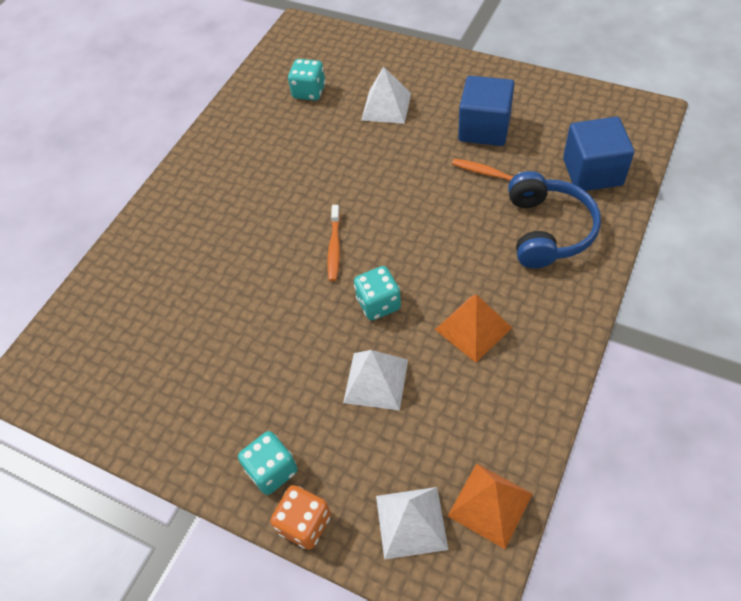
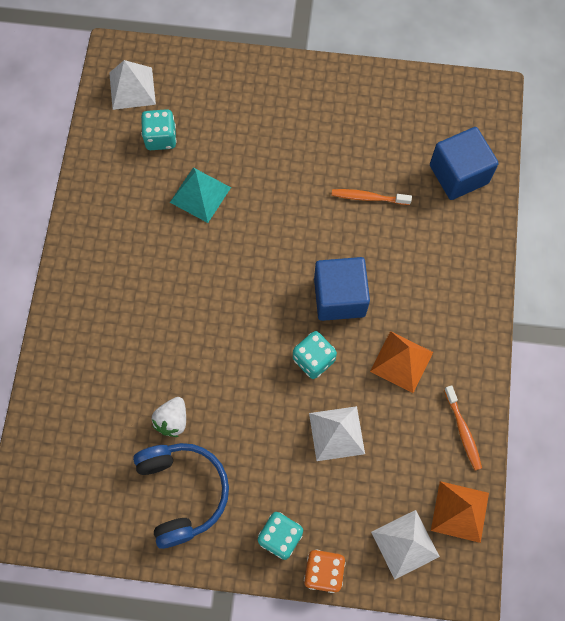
camera: 25 degrees left, 15 degrees up
(212, 324) = (172, 420): none -> white strawberry
(325, 140) = (200, 194): none -> turquoise pyramid
(334, 247) = (253, 313): orange toothbrush -> orange toothbrush (463, 431)
(386, 106) = (246, 140): white pyramid -> white pyramid (132, 88)
(484, 128) = (348, 146): blue cube -> blue cube (339, 297)
(548, 230) = (436, 246): blue headphones -> blue headphones (183, 492)

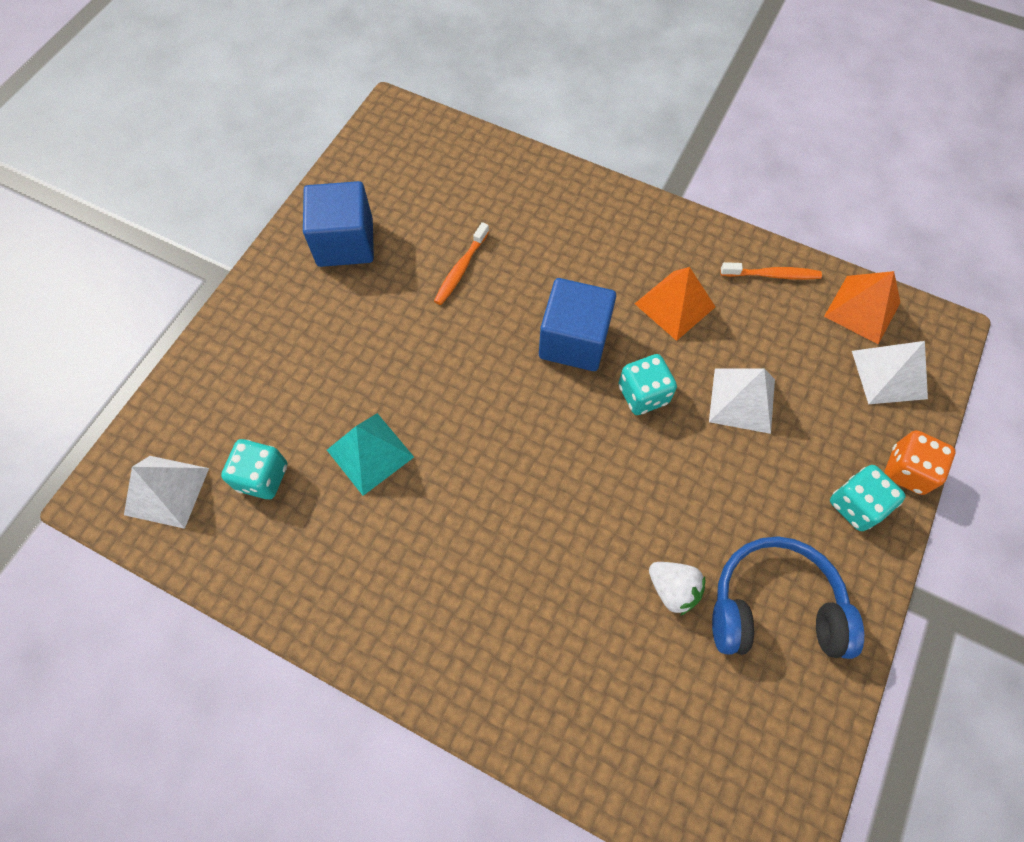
camera: 70 degrees left, 5 degrees down
(458, 174) = (472, 175): blue cube -> blue cube (345, 243)

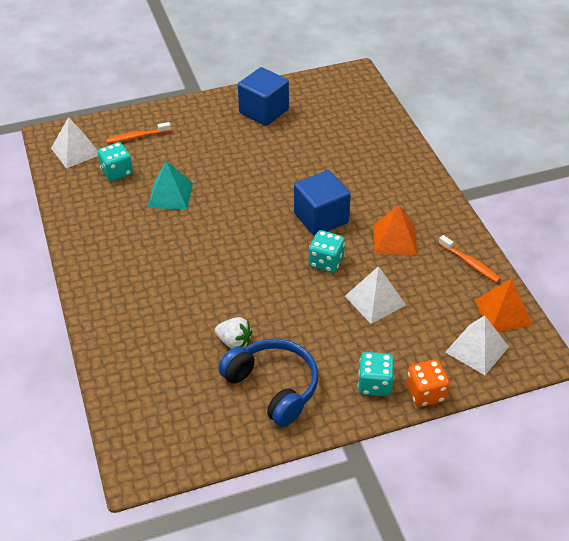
camera: 45 degrees right, 20 degrees down
(460, 269) = (304, 155): orange toothbrush -> orange toothbrush (137, 137)
(673, 589) = (234, 342): white strawberry -> white strawberry turned 60 degrees counterclockwise

